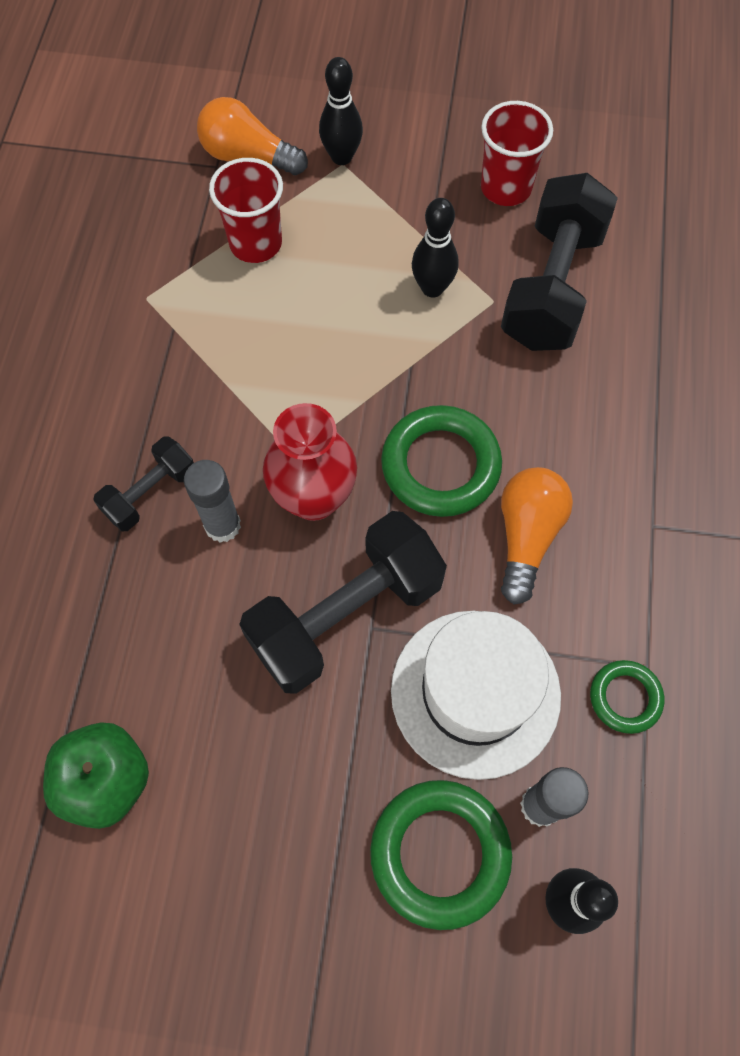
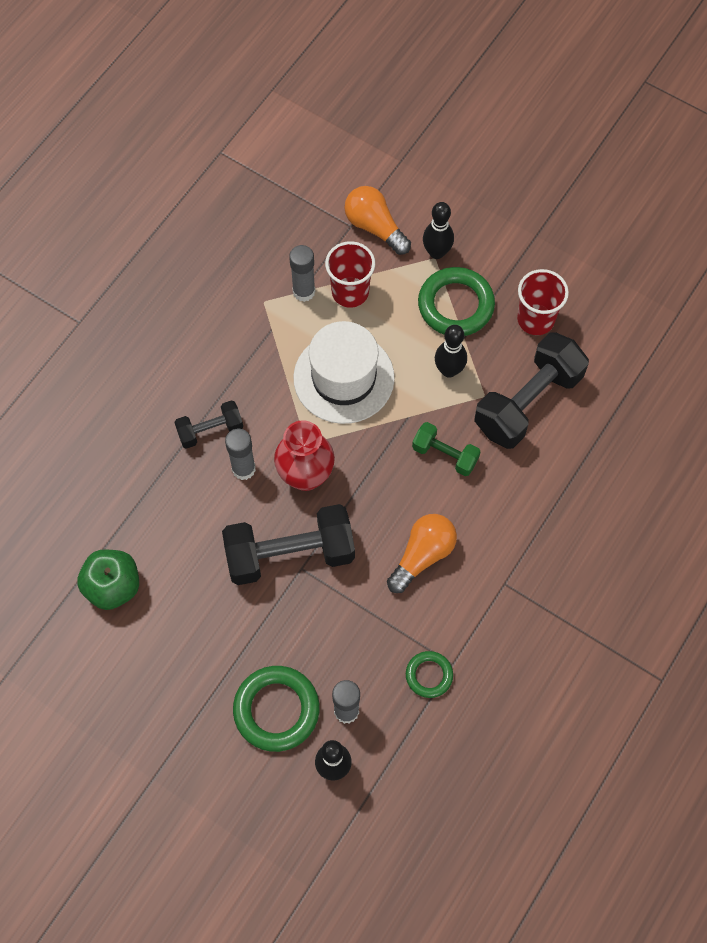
camera: 25 degrees right, 0 degrees up
(194, 265) = (304, 291): none -> grey glue stick
(440, 465) = (393, 489): green ring -> green ring (455, 305)
(475, 692) = (342, 632): white hat -> white hat (343, 378)
(484, 393) = (445, 455): none -> green dumbbell

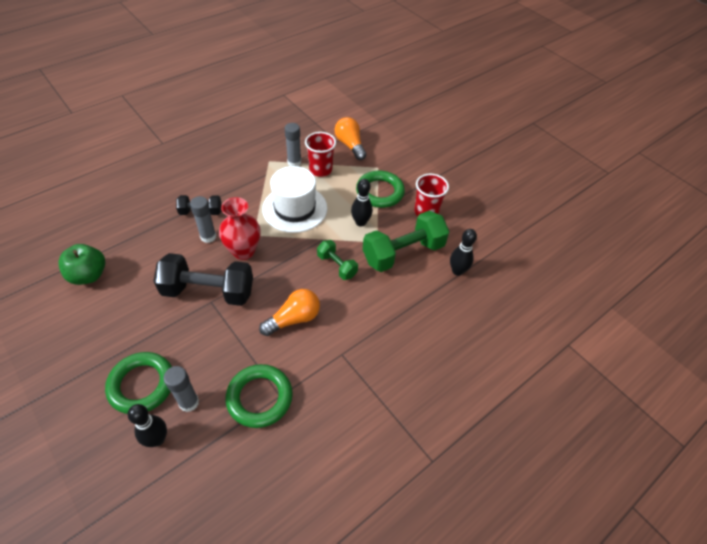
camera: 15 degrees right, 15 degrees down
(429, 675) = (259, 398): green ring -> green ring, size x1.80
(436, 252) = (380, 165): black bowling pin -> black bowling pin (457, 271)
(528, 402) = (403, 253): black dumbbell -> green dumbbell

